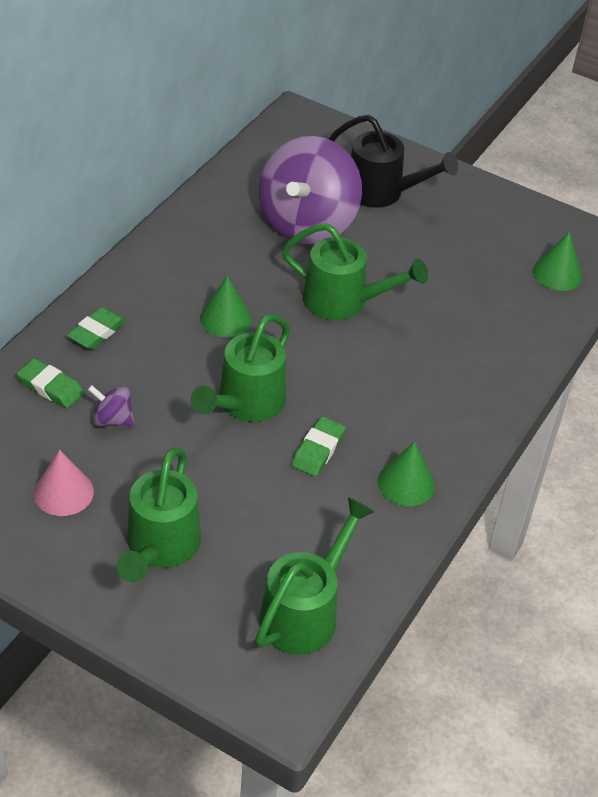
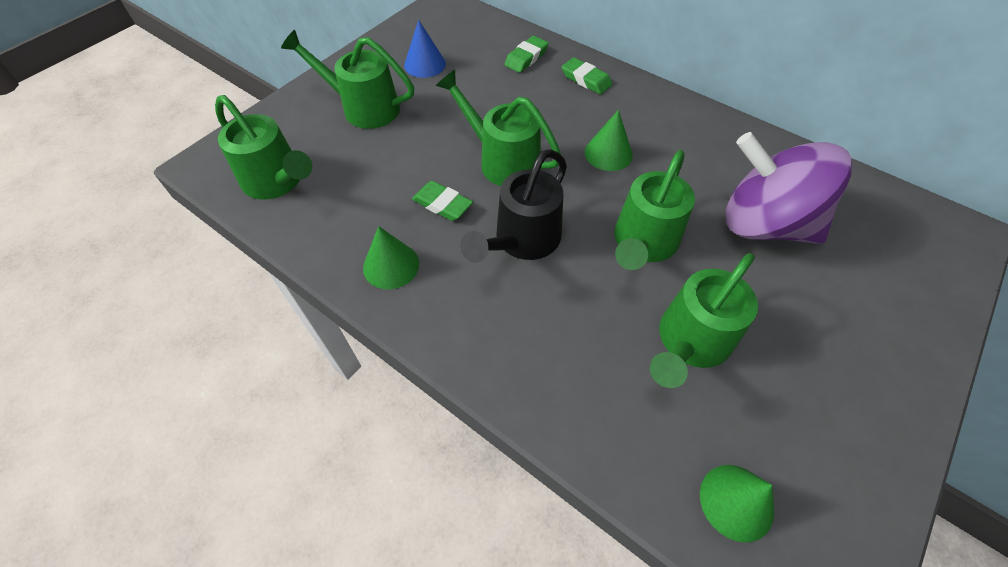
camera: 100 degrees right, 10 degrees up
(63, 492) = (425, 64): pink cone -> blue cone
(112, 420) = (491, 87): purple spinning top -> none
(382, 193) = (846, 302): black watering can -> black watering can (521, 241)
(441, 283) = (689, 343): none -> green watering can

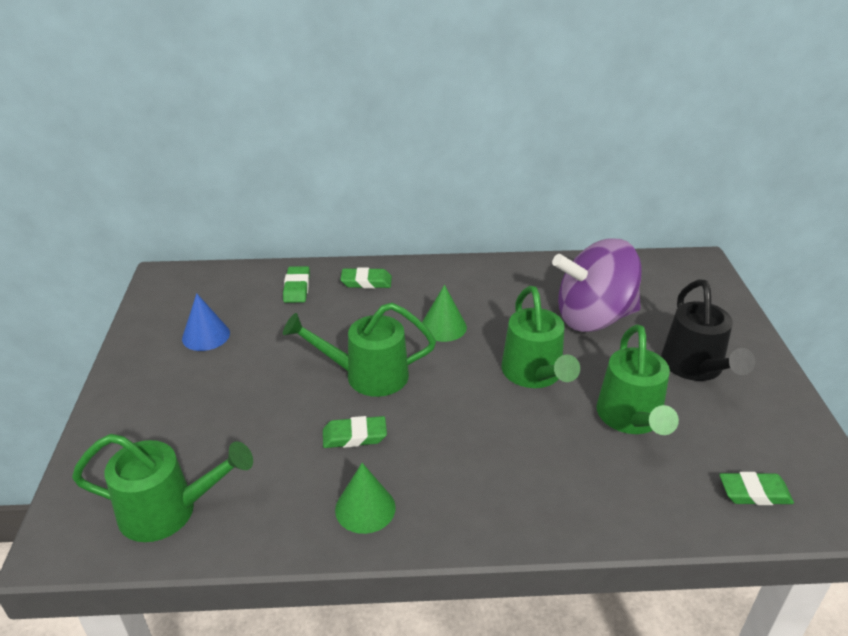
camera: 40 degrees left, 20 degrees down
(363, 107) = (184, 401): green watering can -> none
(521, 241) = (449, 424): black watering can -> black watering can (695, 368)
(736, 502) = (754, 493): green cone -> green eraser

